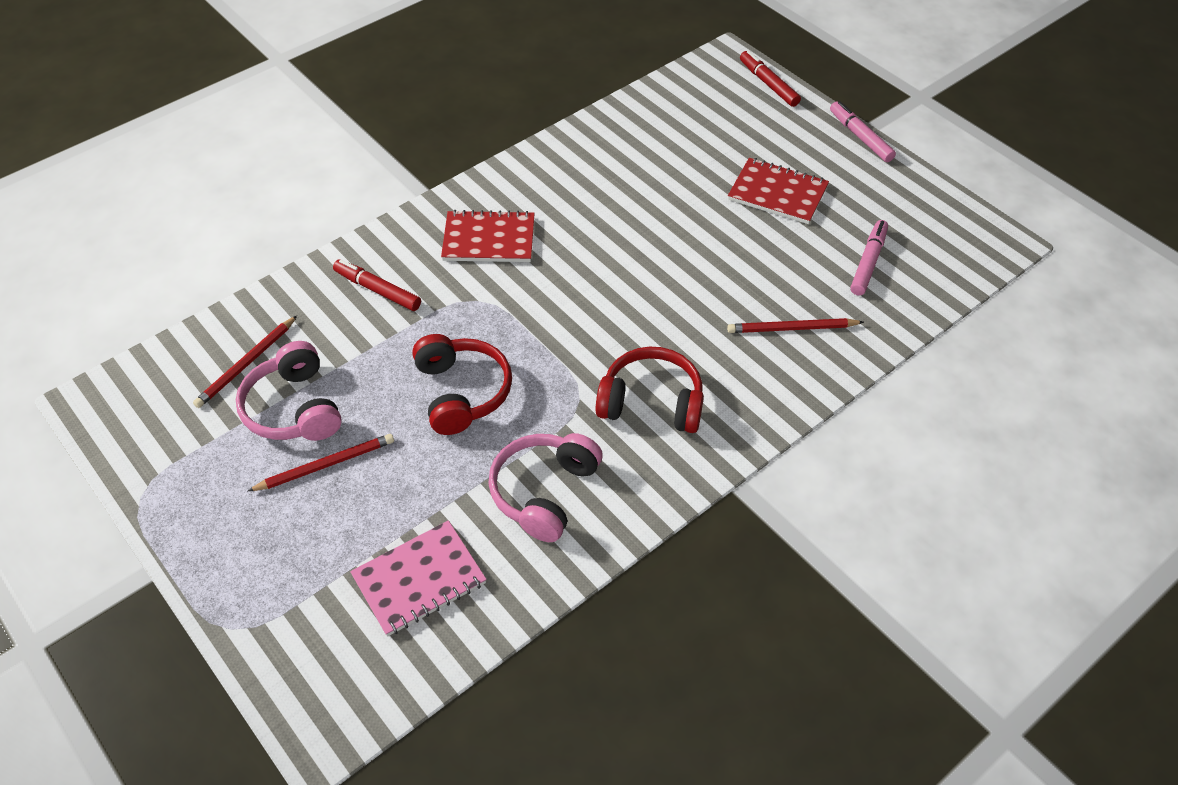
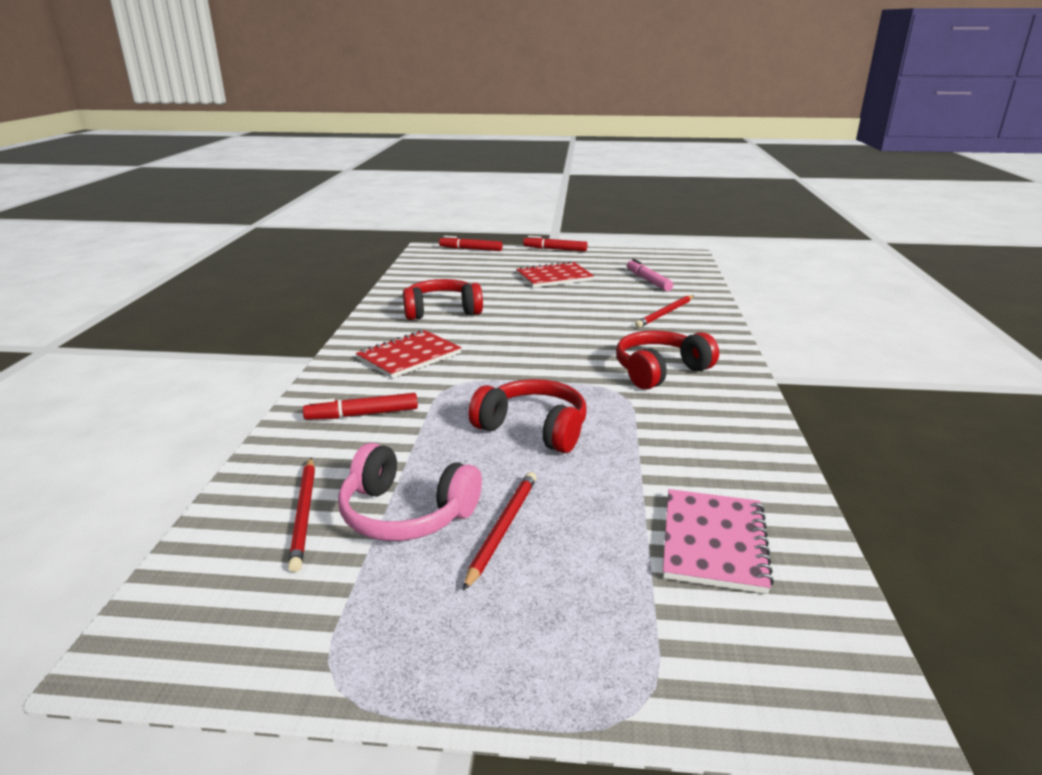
camera: 45 degrees left, 25 degrees down
(544, 492) = (689, 441): pink headphones -> none
(595, 187) = (442, 311): none -> red headphones
(860, 137) = (555, 249): pink marker -> red marker

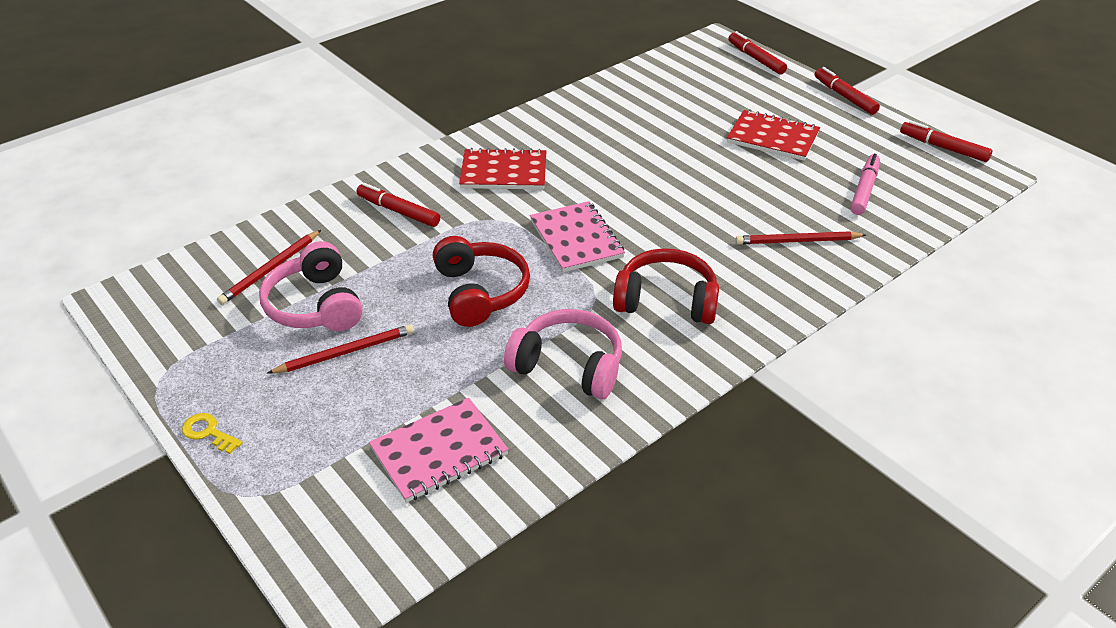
camera: 45 degrees right, 15 degrees up
(442, 311) = (602, 133): red headphones -> none
(491, 688) = (208, 432): none -> yellow key
(538, 368) = (576, 239): none -> pink notebook
(646, 252) = (943, 147): none -> red marker
(680, 435) = (568, 365): none -> pink headphones

